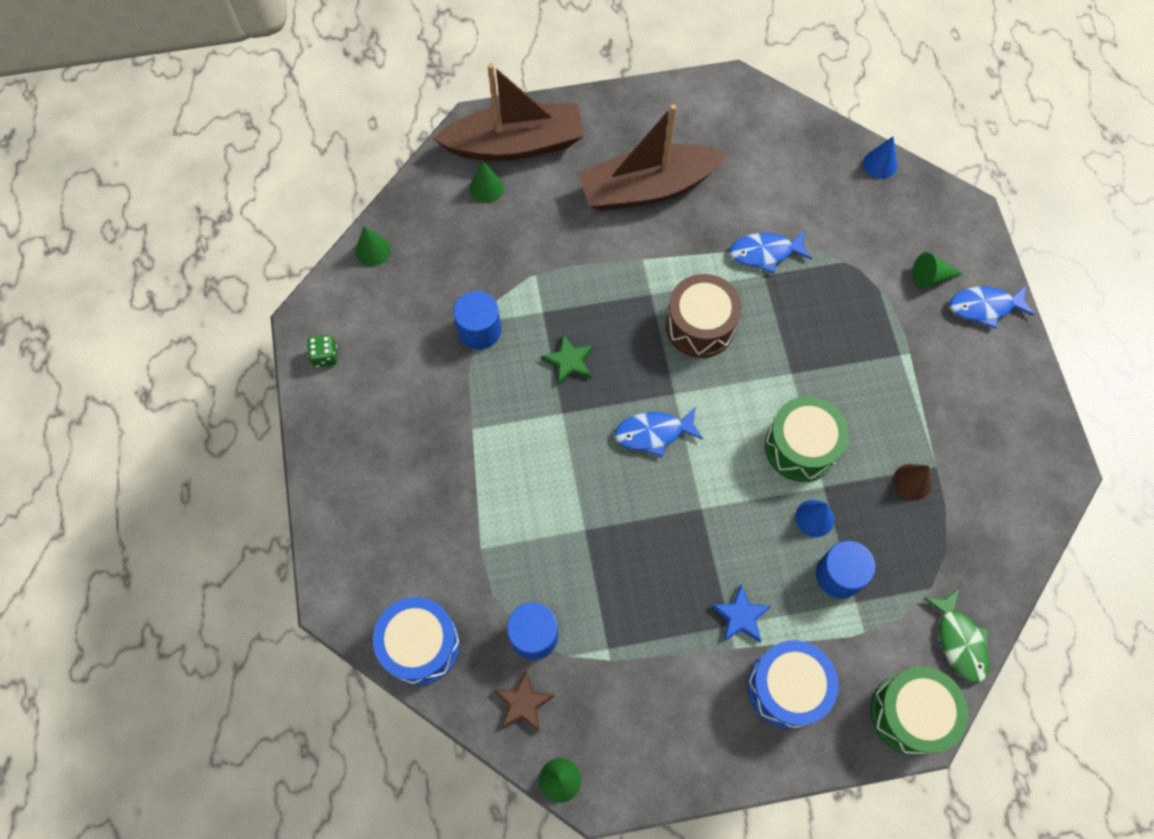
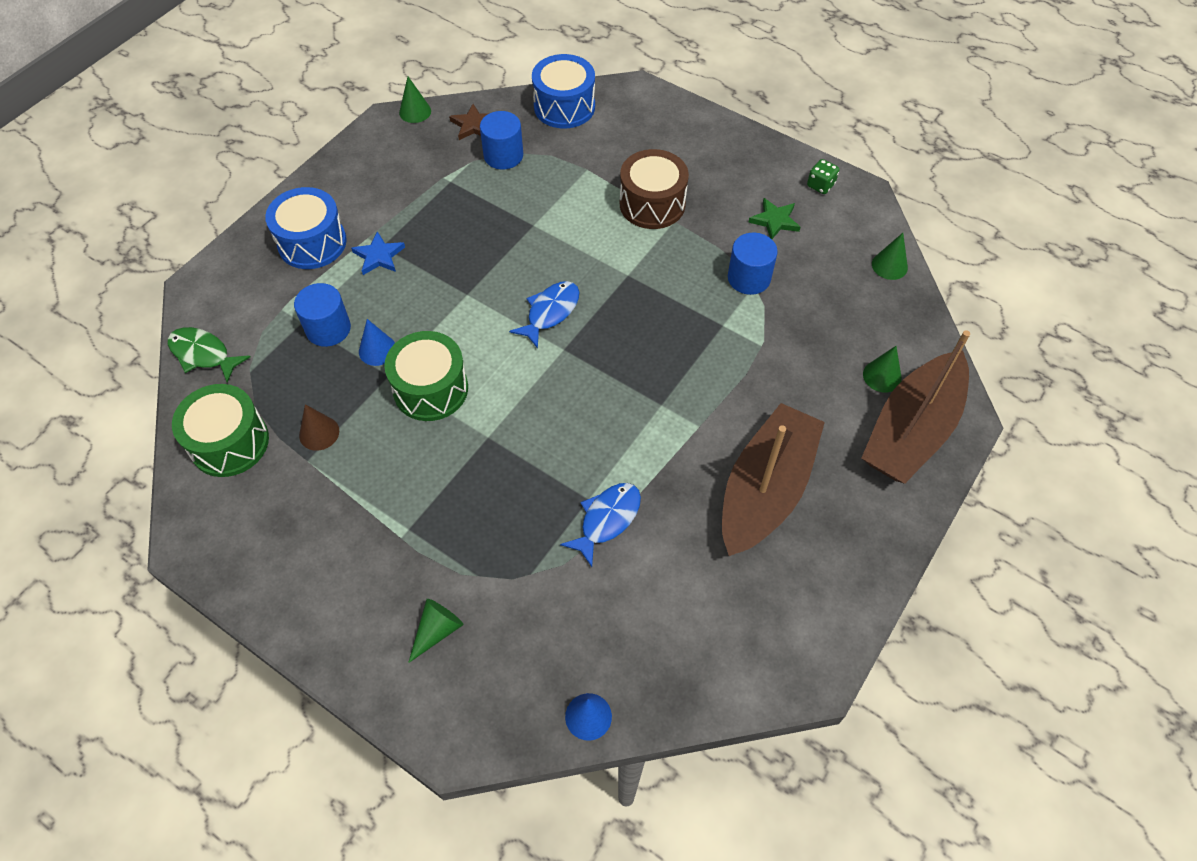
camera: 135 degrees right, 10 degrees down
(569, 361) = (663, 309): green star -> green star (775, 221)
(700, 326) = (597, 413): brown drum -> brown drum (652, 204)
(910, 713) = (212, 288): green drum -> green drum (229, 442)
(984, 307) = (362, 643): blue fish -> none

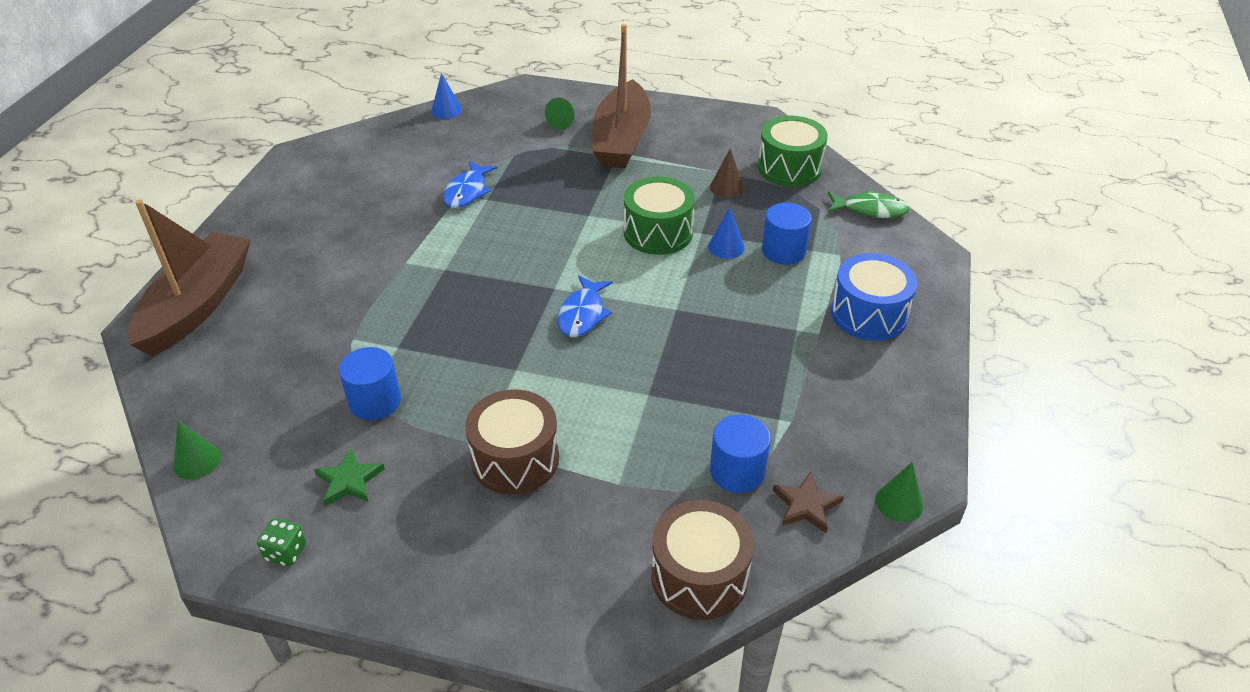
camera: 160 degrees right, 15 degrees down
(379, 256) = (791, 319): blue star -> none
(564, 107) = (699, 576): blue drum -> brown drum
(765, 489) = (338, 236): brown boat -> brown boat (621, 139)
(882, 376) = (222, 342): green cone -> none

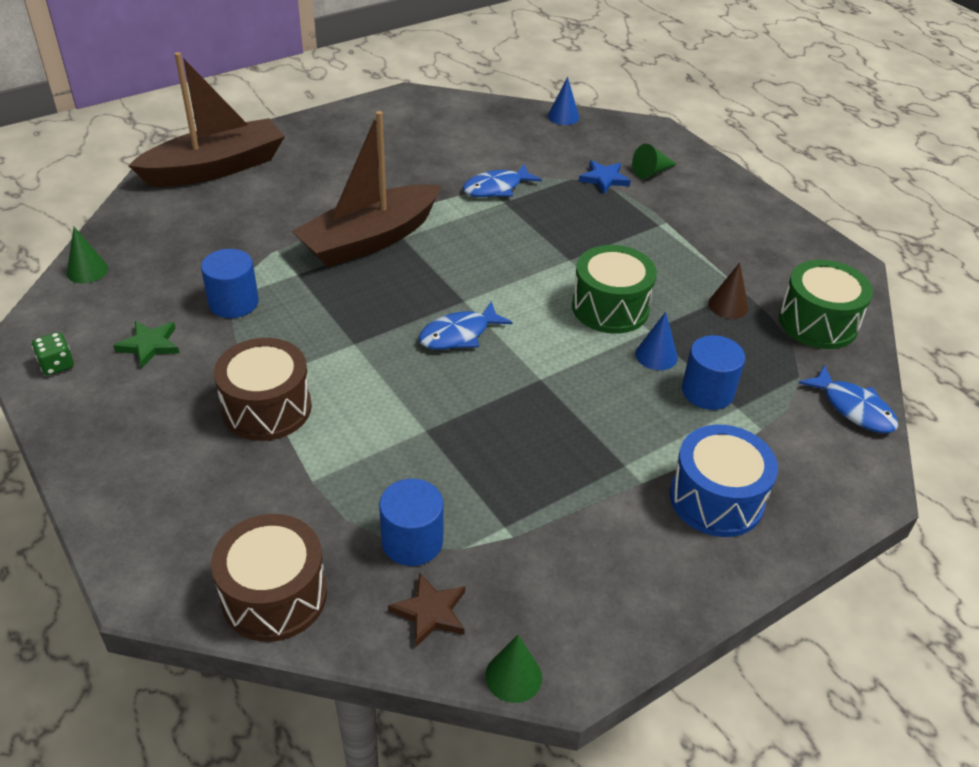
camera: 40 degrees right, 0 degrees up
(537, 143) = (604, 179): none -> blue star
(621, 139) = (683, 213): brown boat -> brown boat (369, 240)
(870, 210) = (853, 408): green fish -> blue fish

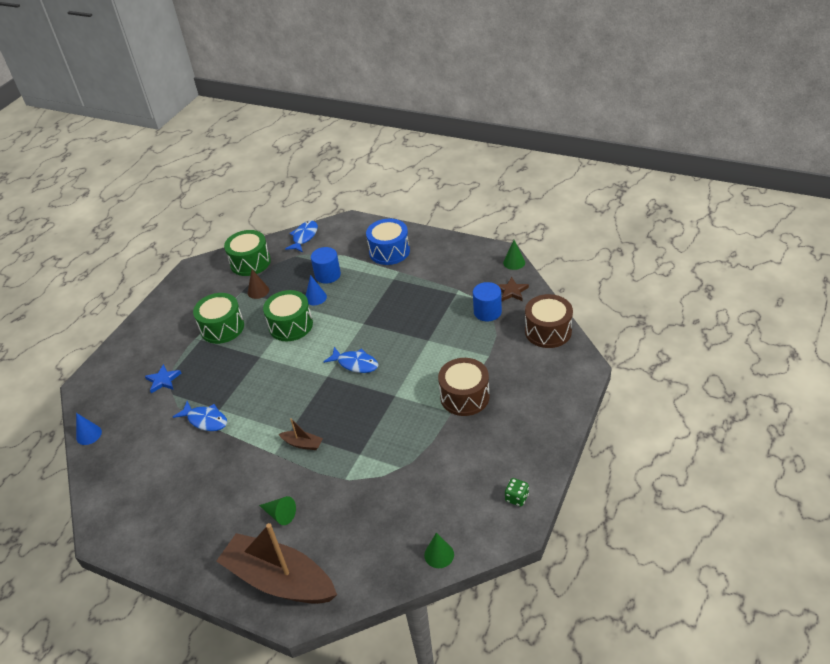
camera: 115 degrees left, 0 degrees up
(149, 345) = (468, 472): green star -> none
(233, 302) = (406, 463): blue cylinder -> none
(369, 240) = (302, 444): brown boat -> brown boat, size x0.41
(651, 172) = (141, 365): green cone -> green cone (280, 514)
(667, 248) = (222, 328): none -> green drum

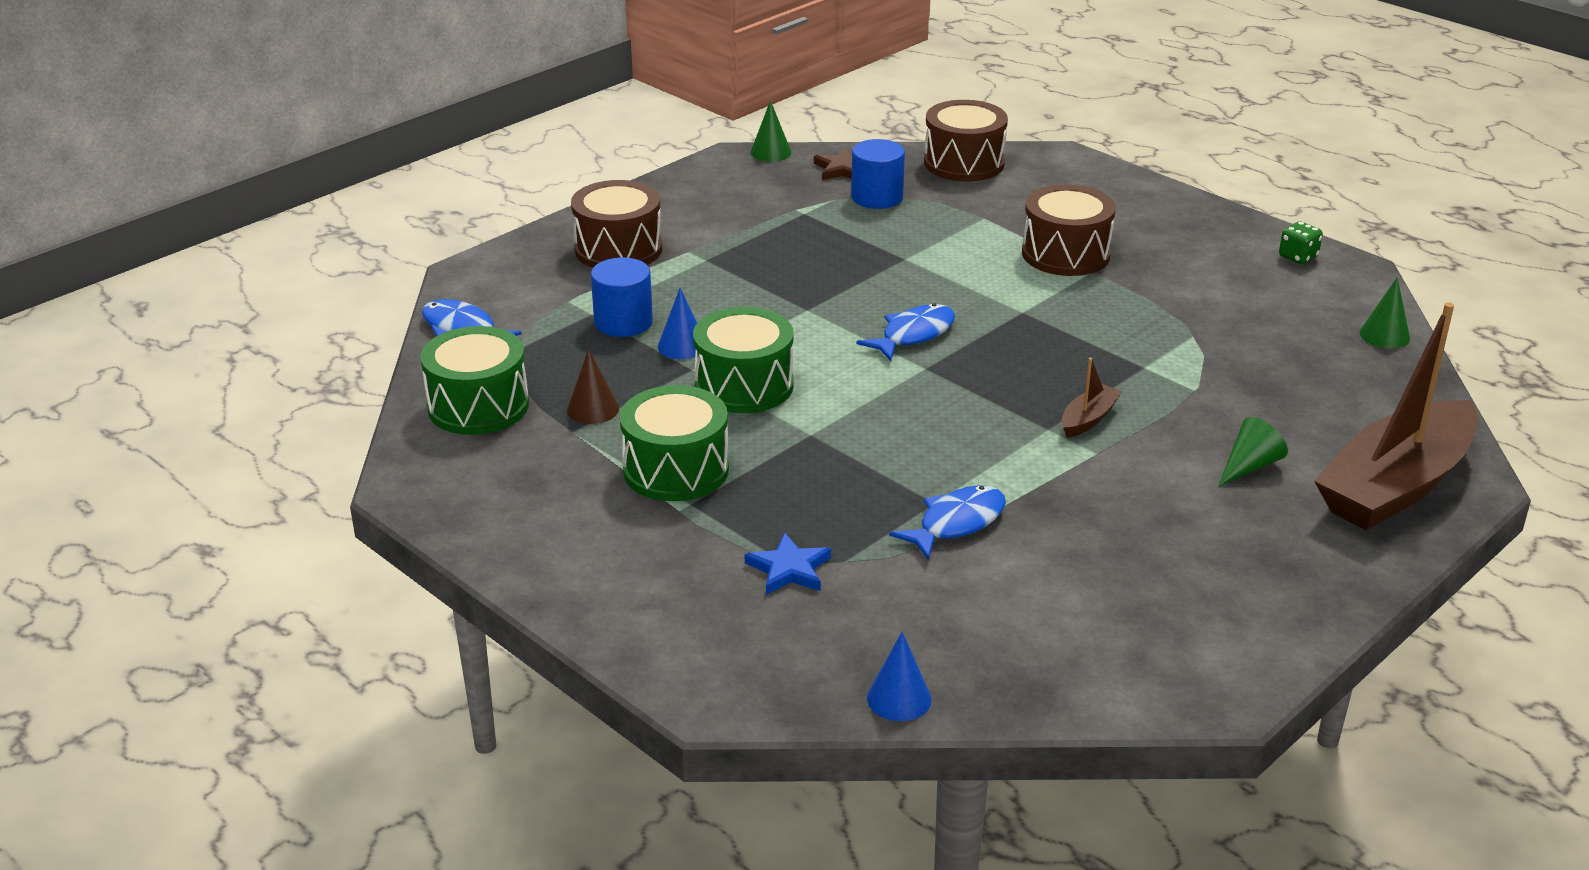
camera: 75 degrees left, 10 degrees down
(389, 251) = (618, 249): blue drum -> brown drum

